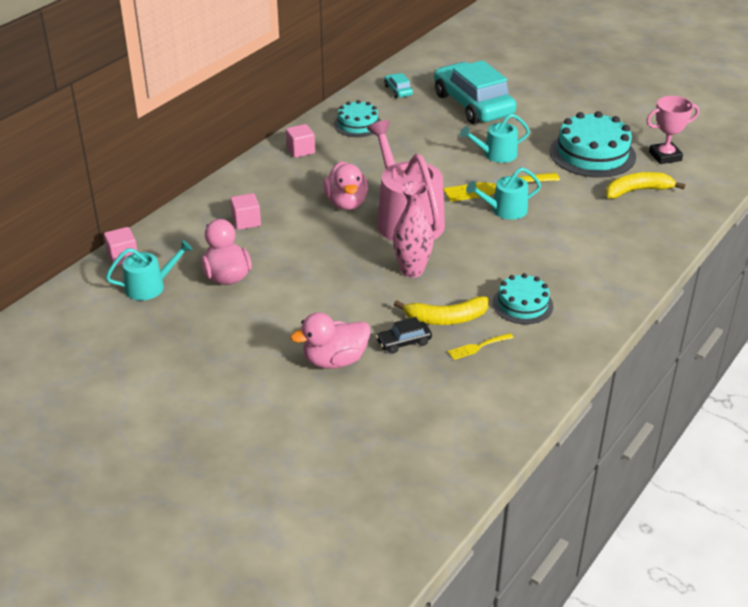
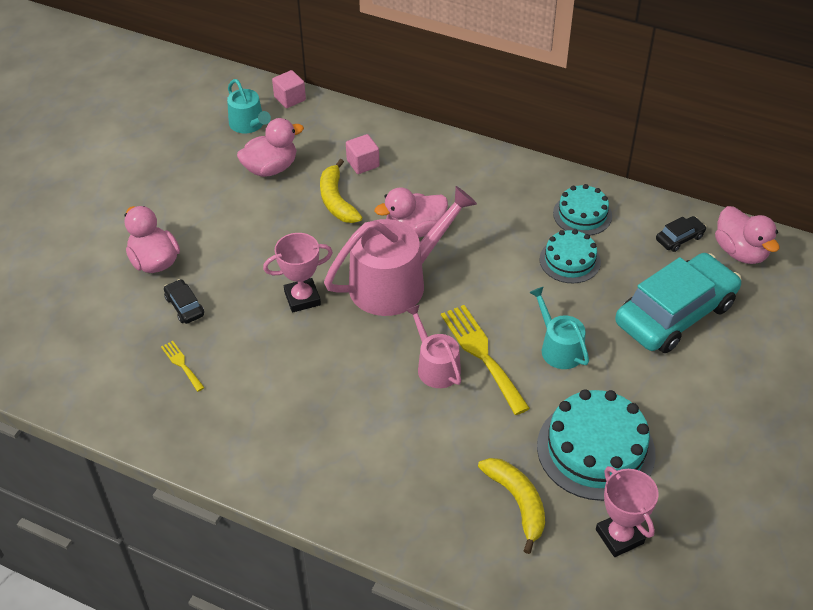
camera: 80 degrees right, 10 degrees up
(301, 150) = (508, 178): pink cube -> none
(398, 90) = (679, 238): turquoise car -> black car
(412, 270) = (302, 298): pink vase -> pink trophy
(419, 71) = (740, 252): none -> pink duck
(446, 318) = (225, 334): yellow banana -> yellow banana (336, 200)
(504, 210) = (435, 366): turquoise watering can -> pink watering can
(522, 304) = (256, 396): turquoise cake -> turquoise cake (570, 260)

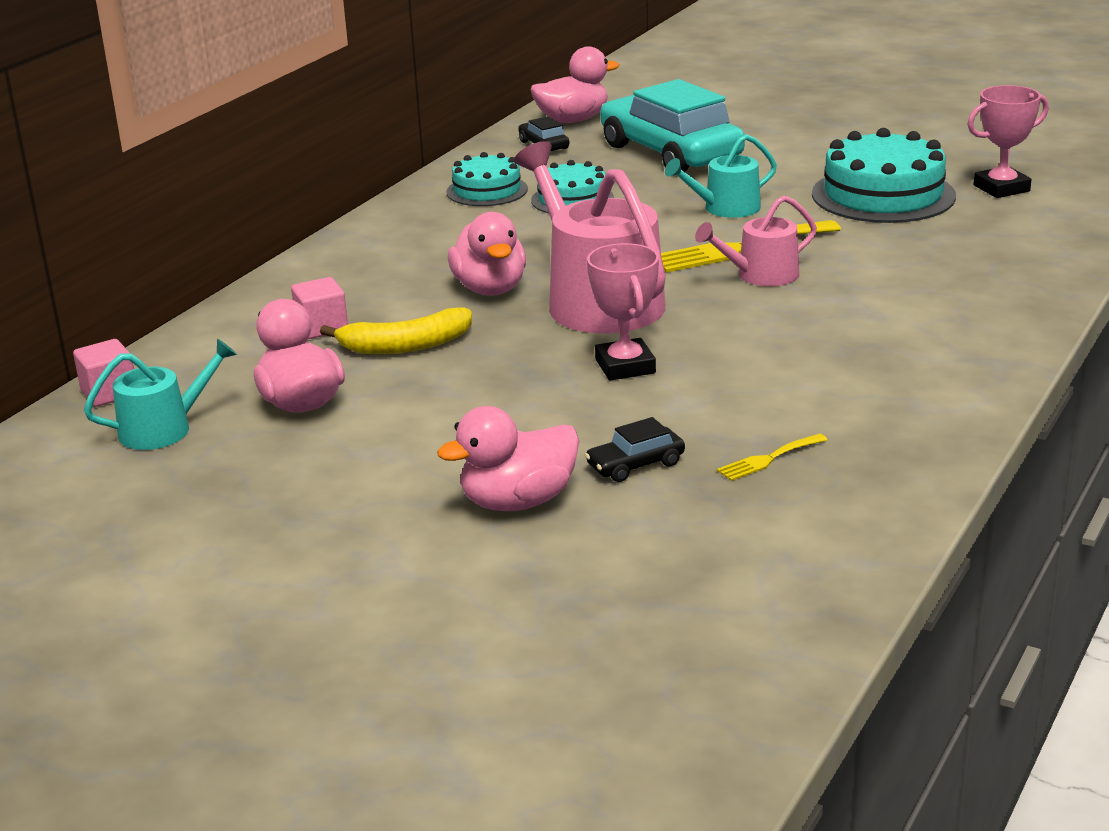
camera: 85 degrees left, 20 degrees down
(517, 502) = (972, 233): yellow banana -> none

